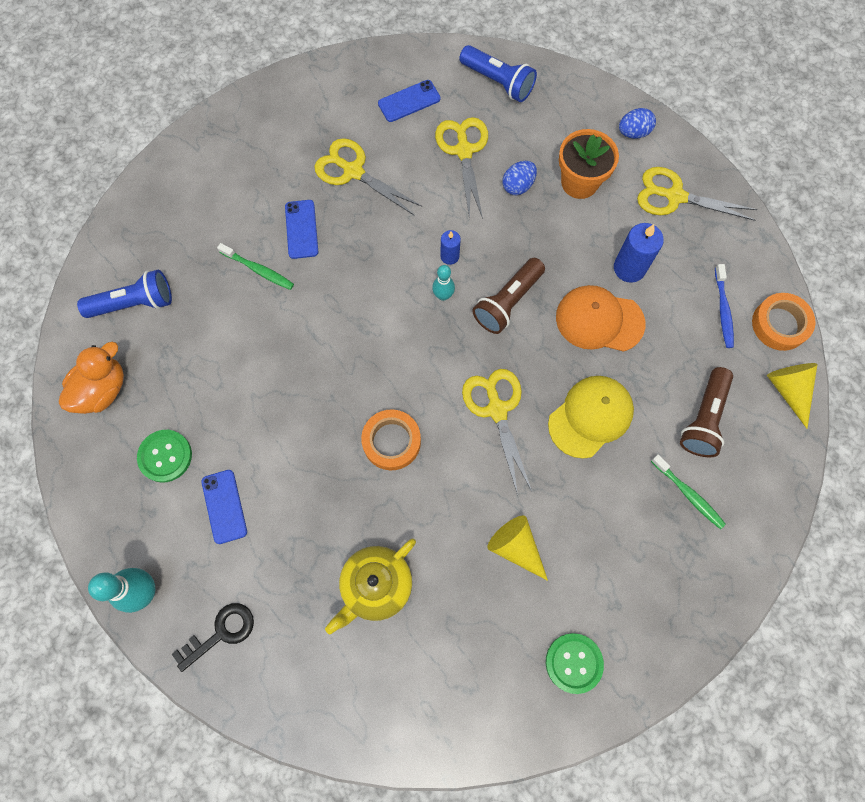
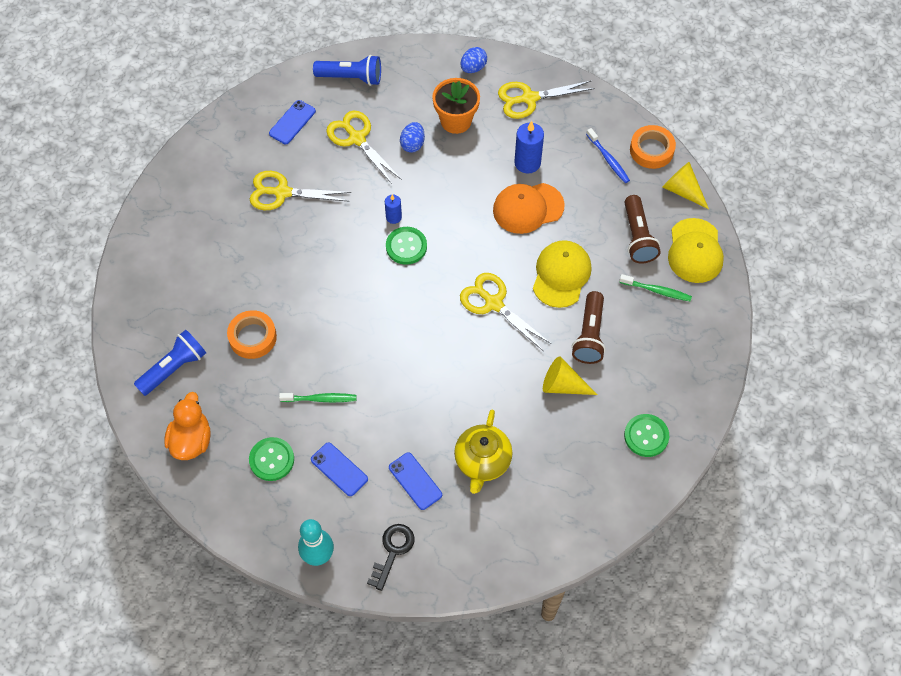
camera: 30 degrees left, 10 degrees down
(258, 270) = (255, 297): green toothbrush -> green toothbrush (320, 399)
(301, 229) = (269, 252): blue phone -> blue phone (415, 481)
(391, 441) = (432, 363): orange tape -> orange tape (252, 337)
(443, 295) = (406, 246): turquoise bowling pin -> green button
(508, 302) = (456, 228): brown flashlight -> brown flashlight (589, 335)
(761, 471) = (695, 251): none -> yellow cap

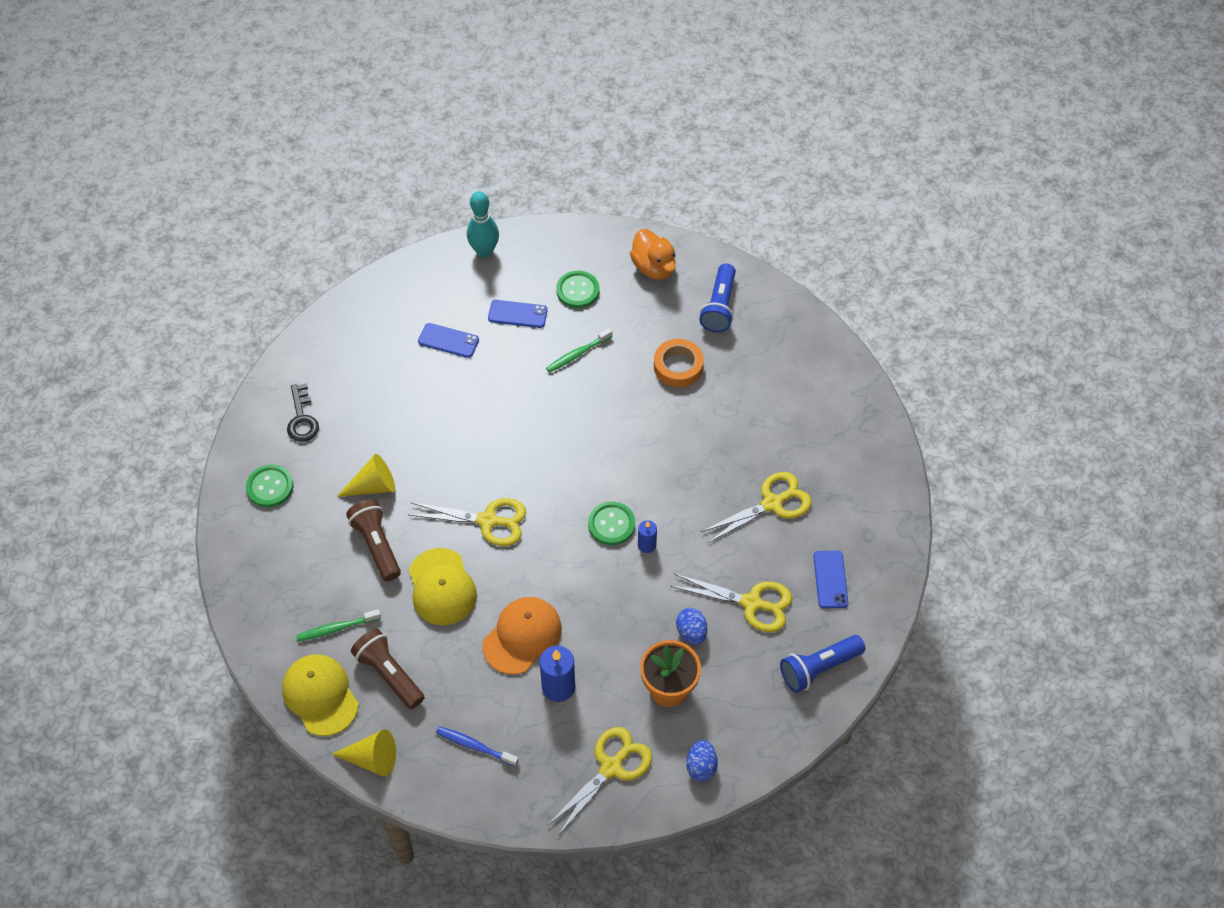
camera: 145 degrees right, 5 degrees down
(392, 551) = (429, 285): black key -> black key (302, 418)
(482, 461) = (402, 385): yellow teapot -> none
(651, 150) = (434, 788): orange tape -> none

